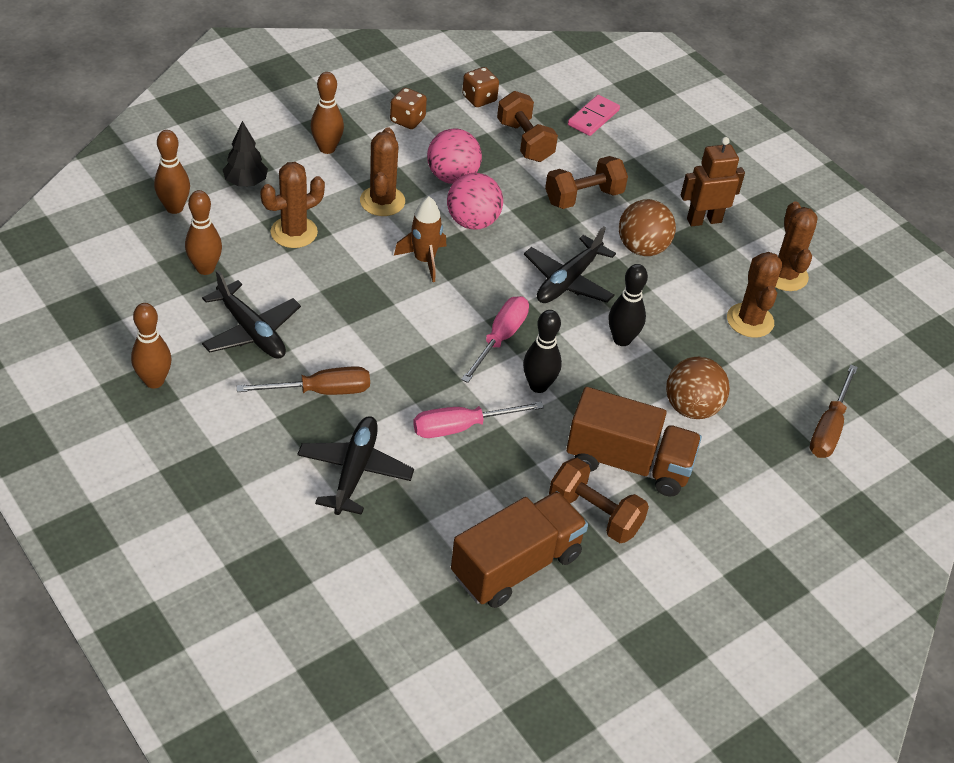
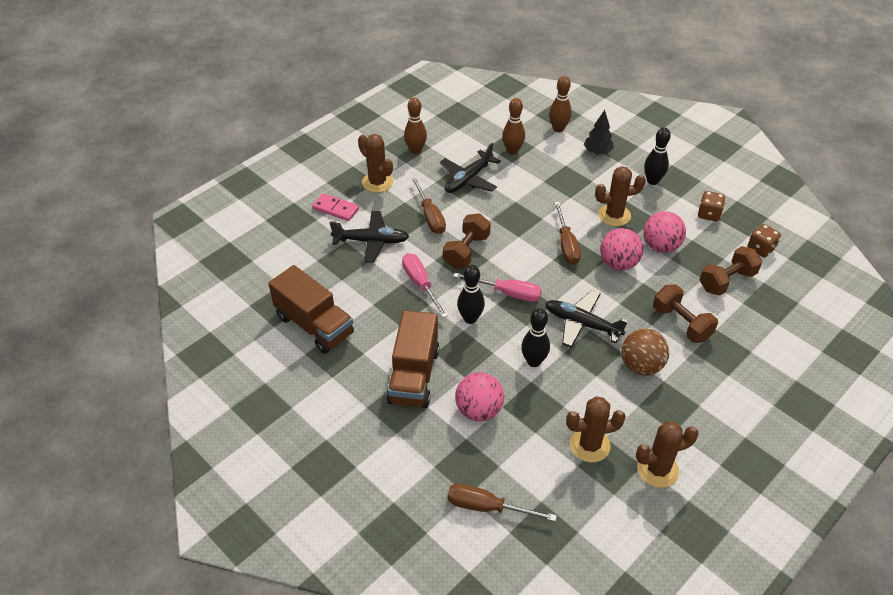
camera: 85 degrees right, 0 degrees up
(294, 232) = (562, 181): brown cactus -> brown cactus (377, 182)
(327, 148) = (652, 181): brown bowling pin -> black bowling pin
(424, 260) = (566, 244): brown rocket -> brown screwdriver
(593, 117) = (785, 320): pink domino -> pink domino (336, 209)
(594, 514) = (364, 361): brown dumbbell -> brown dumbbell (466, 251)
(691, 408) = (479, 410): brown ball -> pink ball
(704, 220) = (698, 405): brown robot -> none

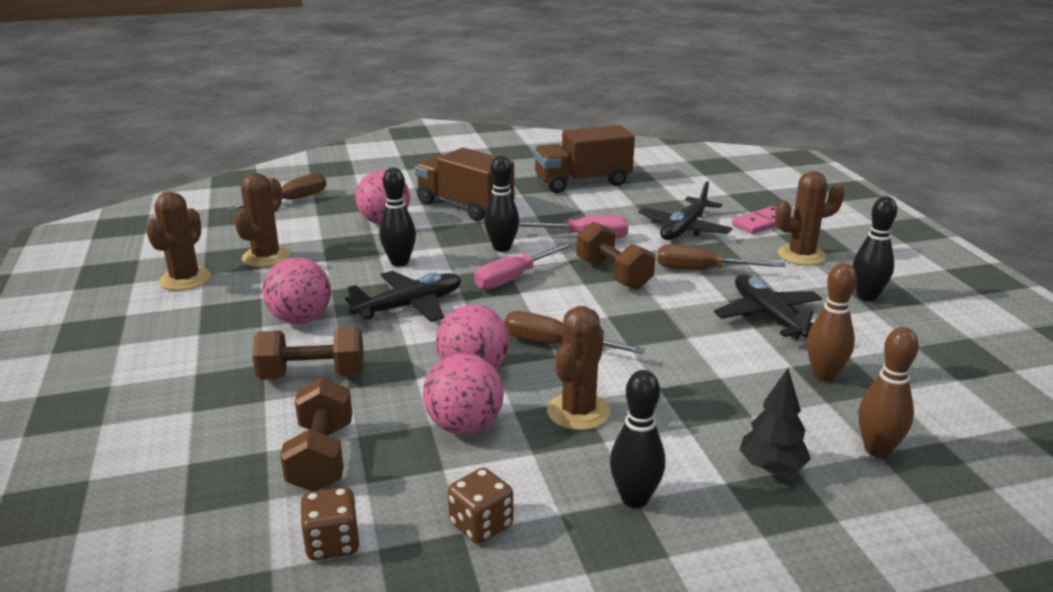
camera: 120 degrees right, 20 degrees down
(415, 150) = (867, 296): brown bowling pin -> black bowling pin
(641, 366) = (301, 319): brown ball -> pink ball

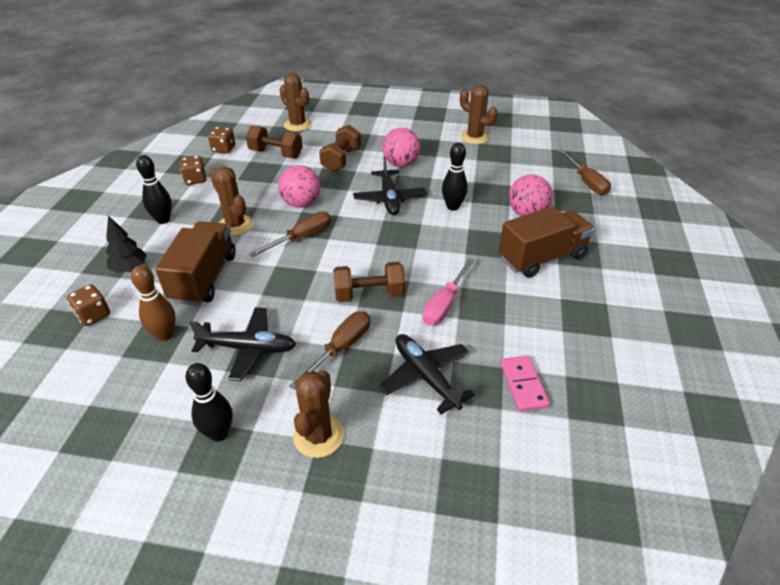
camera: 115 degrees right, 15 degrees up
(266, 257) = (490, 163): brown cactus -> brown cactus (297, 125)
(464, 426) = (260, 190): pink ball -> none
(502, 248) = (449, 255): black bowling pin -> none
(514, 278) = (397, 247): pink screwdriver -> none
(582, 182) = (577, 351): brown truck -> brown truck (204, 278)
(762, 223) = (405, 449): pink domino -> pink domino (523, 384)
(877, 450) = (93, 315): brown bowling pin -> brown dice

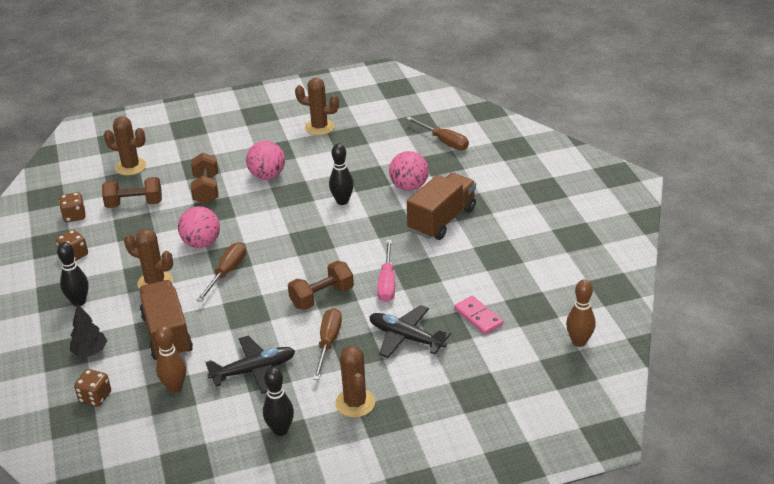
camera: 25 degrees left, 5 degrees down
(389, 199) = (280, 212): black plane -> none
(638, 474) = (579, 342): none -> brown bowling pin

